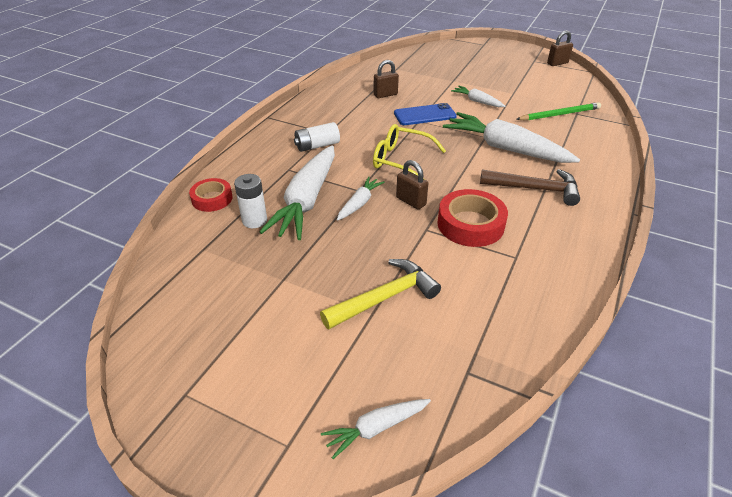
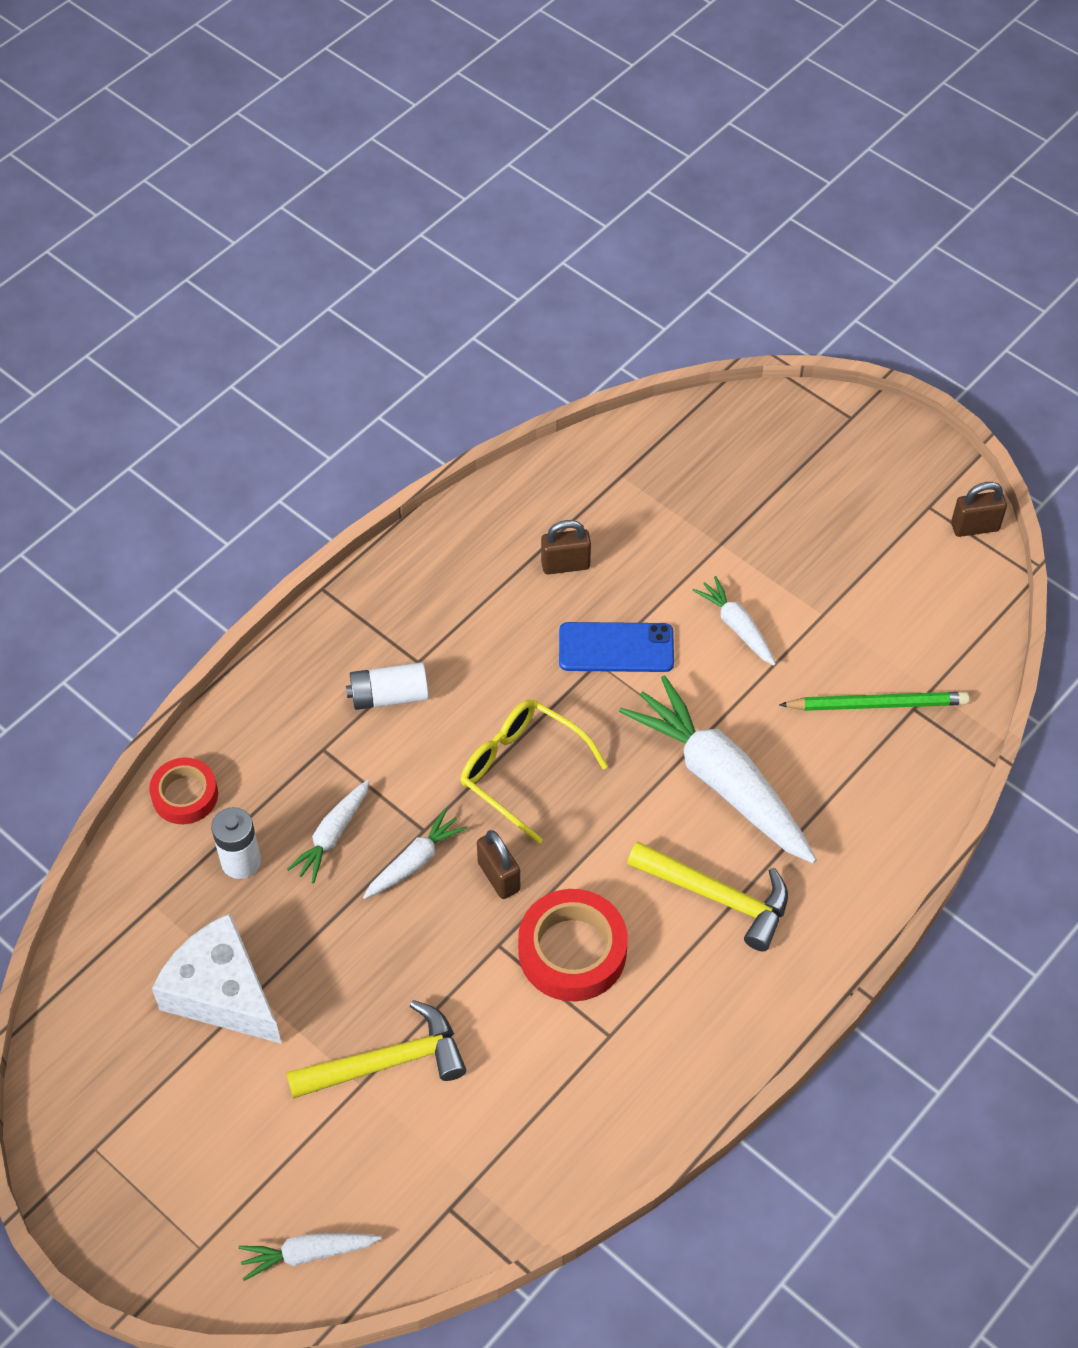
camera: 15 degrees right, 15 degrees up
(260, 283) = (222, 993): none -> white cheese
(306, 201) = (332, 836): white carrot -> white carrot, size x0.49
(535, 189) = (718, 897): brown hammer -> yellow hammer

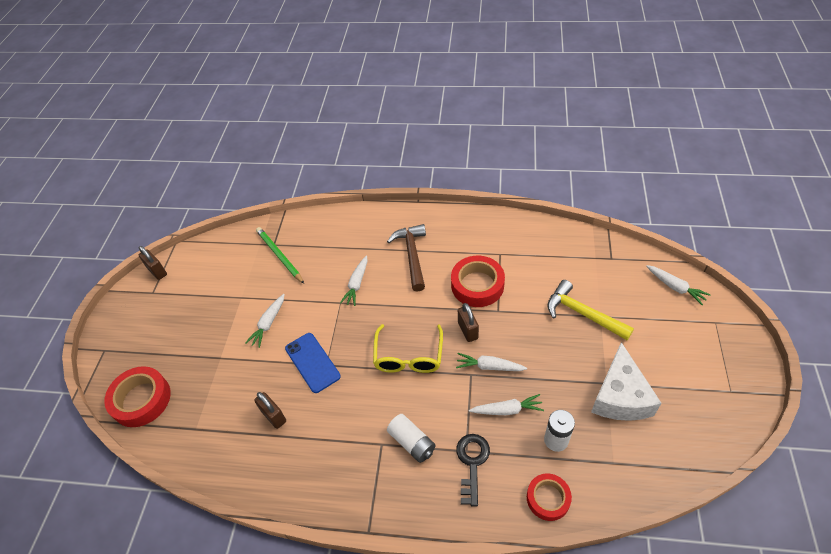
camera: 120 degrees left, 5 degrees down
(301, 744) = (472, 463): none -> black key
(499, 876) = (468, 330): brown padlock -> brown padlock turned 45 degrees counterclockwise
(718, 897) = (412, 255): yellow hammer -> brown hammer
(720, 780) = (357, 284): white carrot -> white carrot, size x0.49
(721, 434) = (141, 400): none -> red tape

